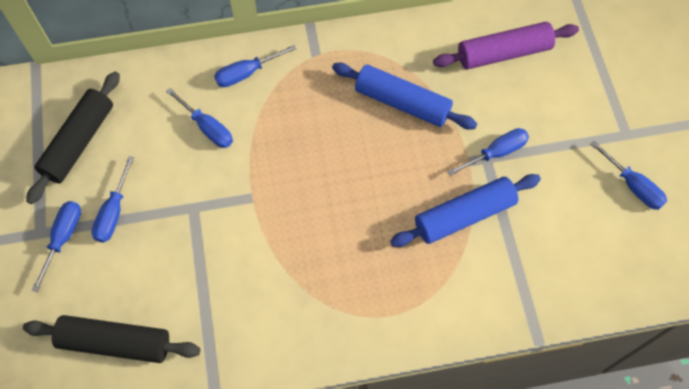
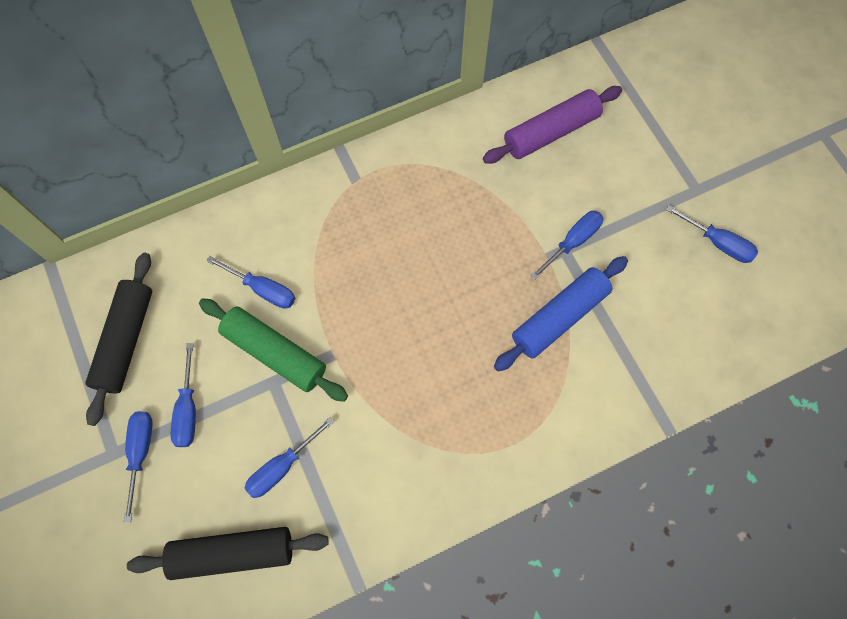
camera: 15 degrees left, 5 degrees up
(202, 184) = (275, 353): none -> green rolling pin
(246, 73) = (287, 219): blue screwdriver -> blue screwdriver (281, 467)
(402, 103) = (462, 211): blue rolling pin -> none

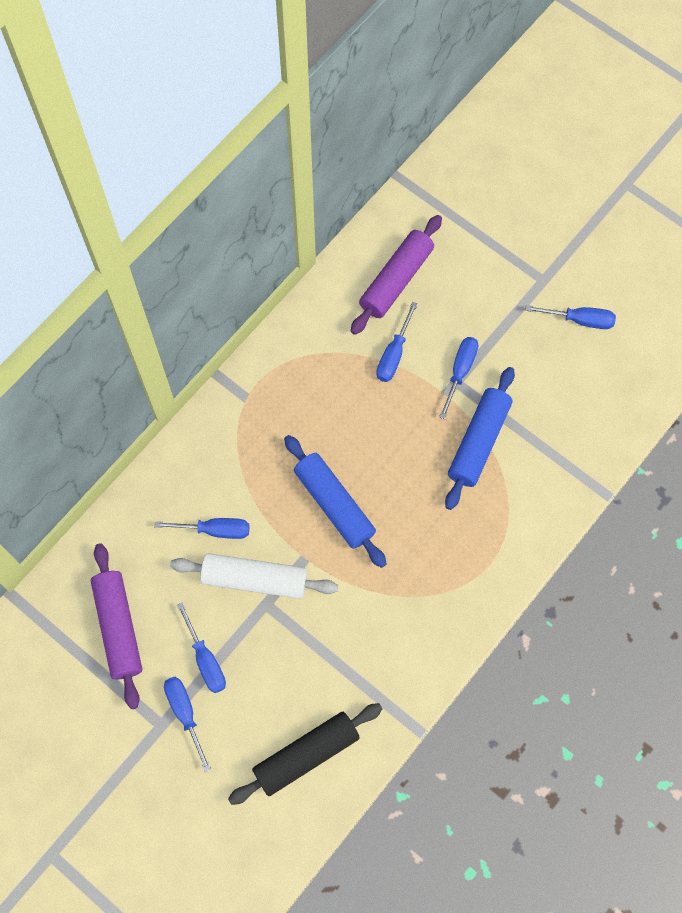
camera: 25 degrees left, 0 degrees up
(126, 340) = (118, 628): black rolling pin -> purple rolling pin
(275, 353) = (255, 579): green rolling pin -> white rolling pin
(281, 467) = (310, 669): blue screwdriver -> blue screwdriver (393, 355)
(387, 315) = (334, 504): none -> blue rolling pin

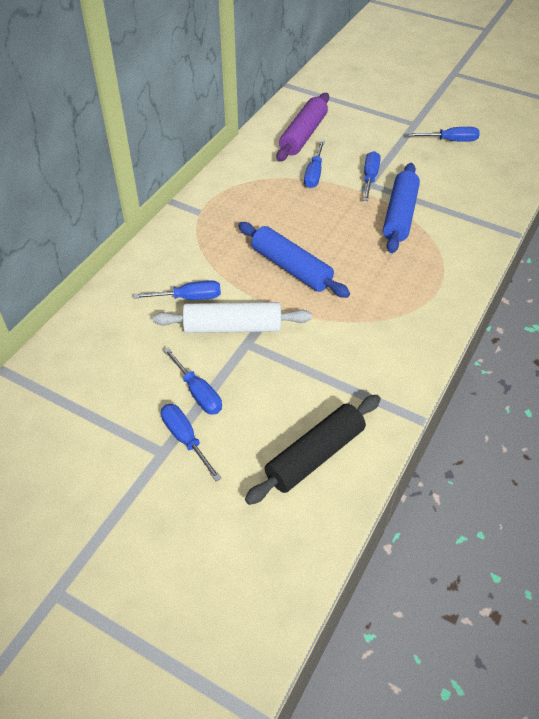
camera: 10 degrees left, 20 degrees down
(118, 628) = (109, 380): purple rolling pin -> none

